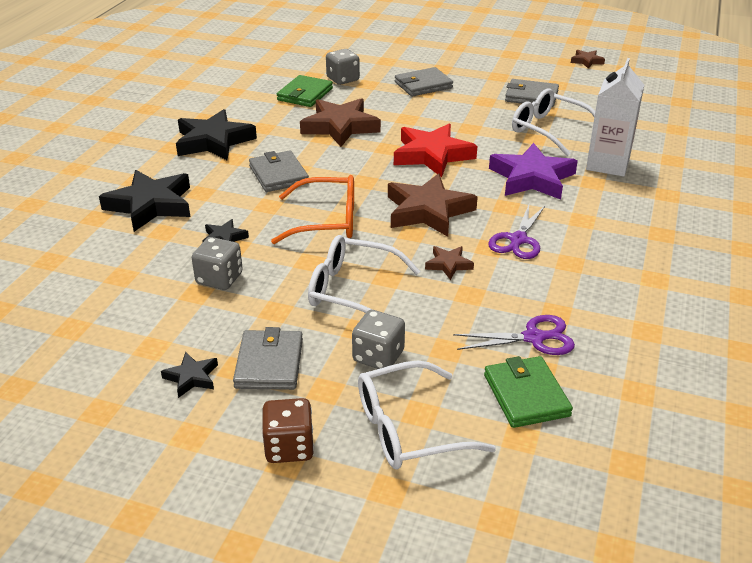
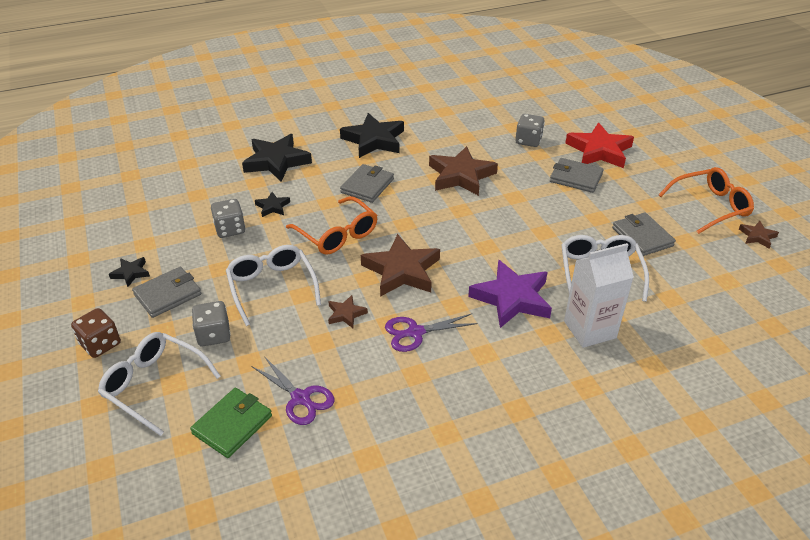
camera: 50 degrees right, 5 degrees up
(305, 94) = (483, 138): green wallet -> none
(432, 155) = (479, 234): red star -> red star (599, 151)
(533, 58) = (710, 206): none -> orange glasses

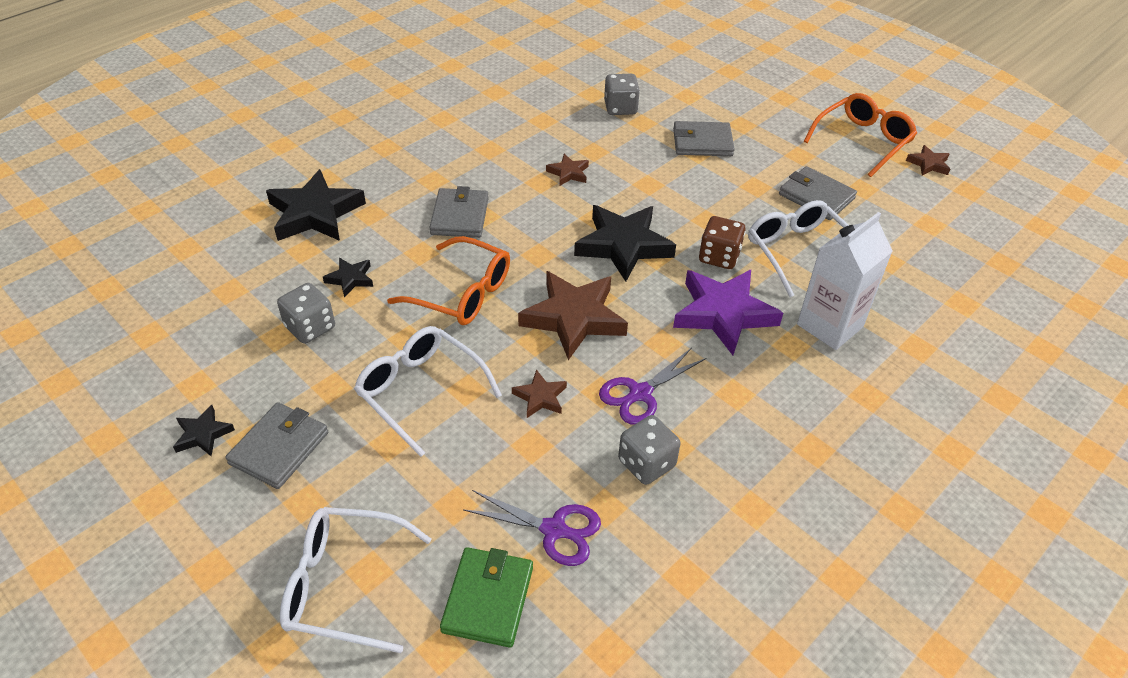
camera: 25 degrees left, 5 degrees up
(100, 344) = (224, 554): brown dice -> brown dice (719, 257)
(214, 335) = (383, 484): grey dice -> grey dice (646, 463)
(374, 140) = (429, 152): black star -> black star (623, 246)
(461, 176) = (568, 173): brown star -> brown star, size x0.48
(599, 151) = (707, 102): red star -> none

